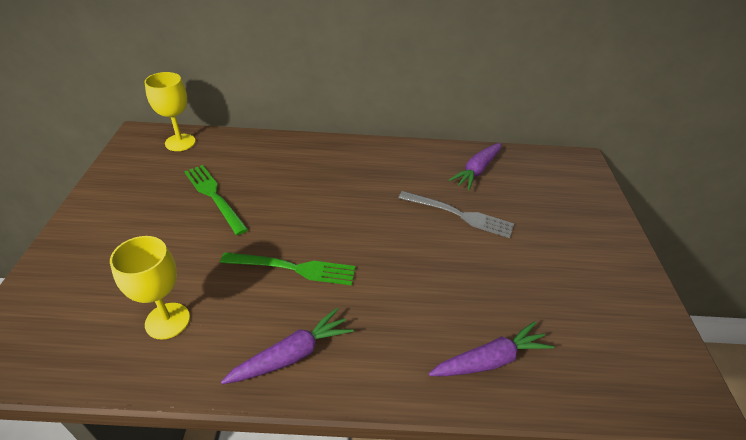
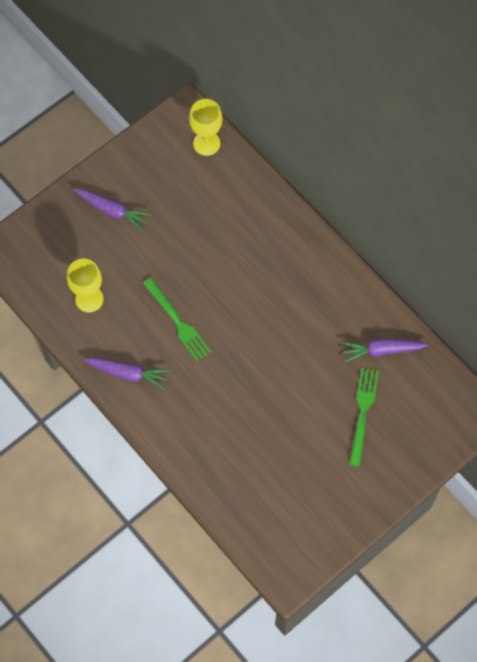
camera: 50 degrees right, 25 degrees up
(213, 196) = (184, 221): green fork -> green fork (363, 412)
(460, 215) = (318, 374): grey fork -> none
(490, 360) = (215, 466): purple carrot -> purple carrot (112, 211)

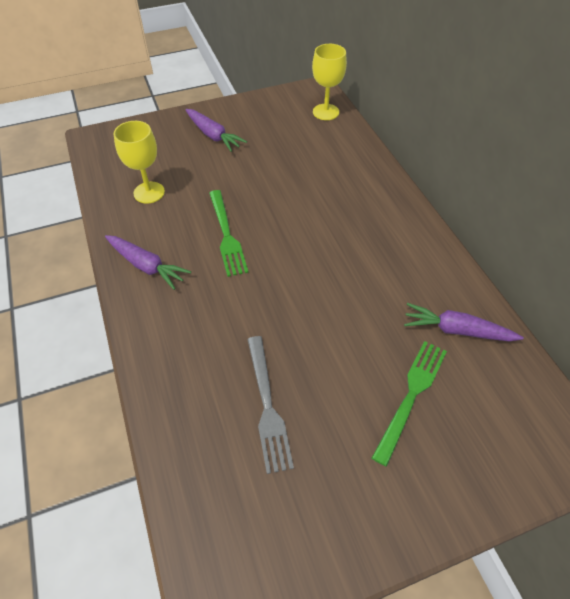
camera: 20 degrees right, 15 degrees down
(270, 454) = (268, 407): none -> grey fork

